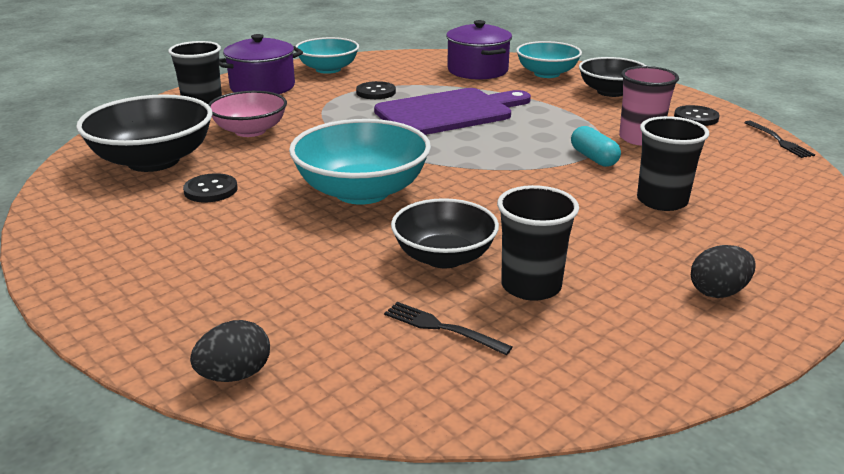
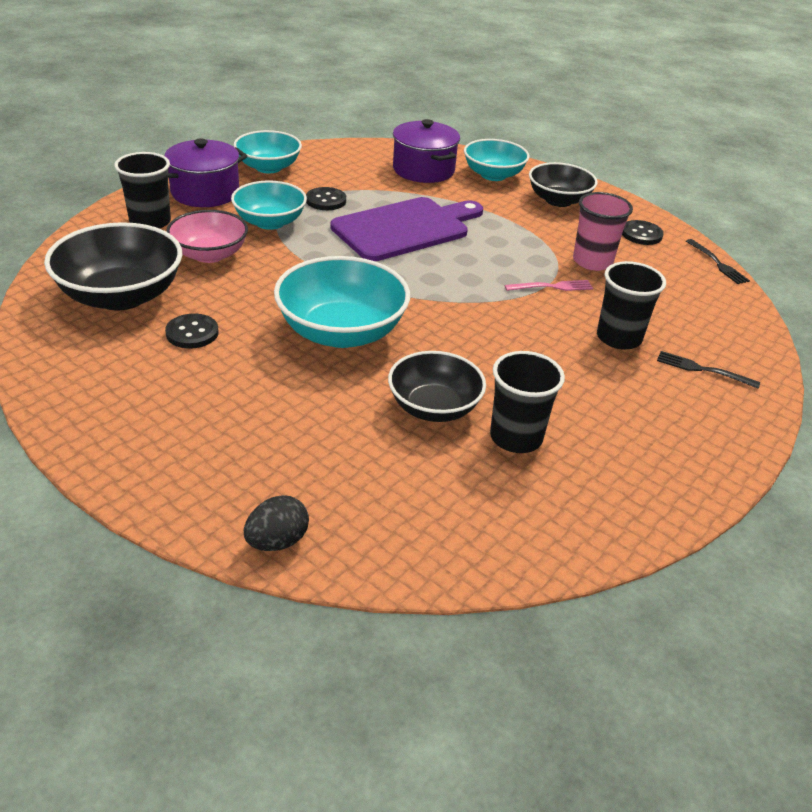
camera: 10 degrees left, 10 degrees up
(316, 107) = (270, 222): none -> turquoise bowl
(441, 328) = (446, 484): black fork -> black fork (702, 370)
(594, 158) = (552, 287): turquoise capsule -> pink fork
(718, 292) = (674, 438): black egg -> none

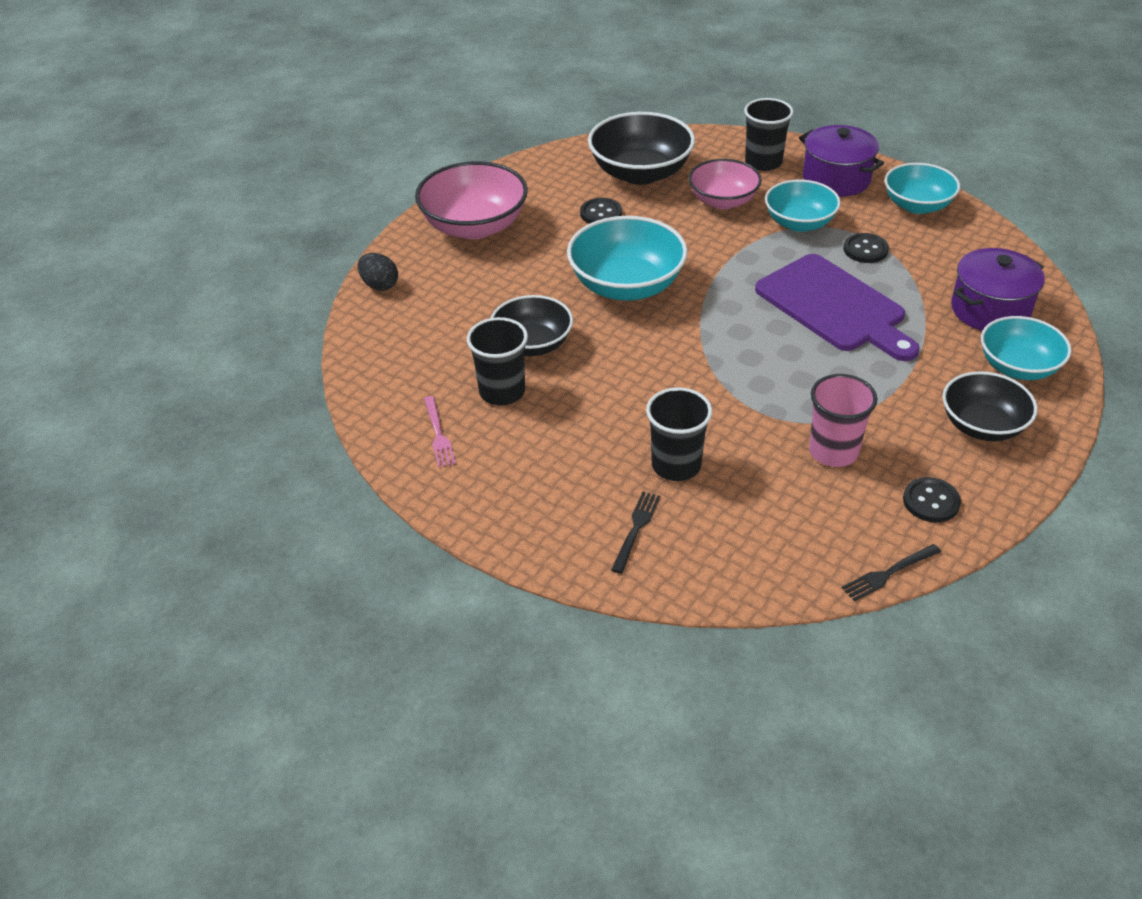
camera: 90 degrees right, 5 degrees up
(169, 438) = (474, 226): none -> pink bowl
(552, 287) = (760, 417): pink fork -> pink fork (439, 434)

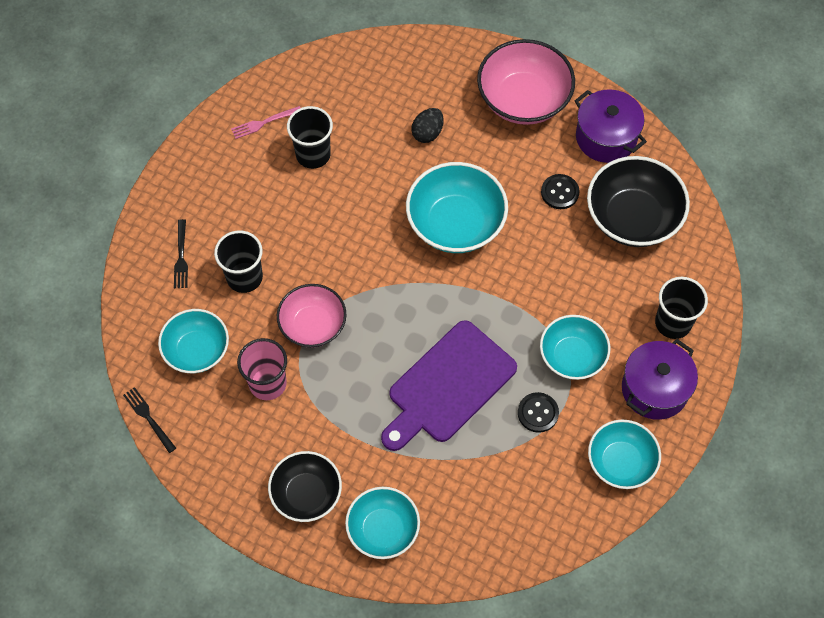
camera: 80 degrees right, 20 degrees up
(380, 285) = (431, 49): black egg -> black egg (427, 133)
(532, 344) = (370, 166): black bowl -> none
(636, 528) = (181, 257): black fork -> black fork turned 75 degrees clockwise
(723, 201) = (598, 290): pink bowl -> pink bowl (313, 325)
(784, 518) = (197, 350): none -> turquoise bowl
(931, 501) = (220, 450): black button -> none
(990, 310) = (460, 514): purple pot -> purple pot (606, 137)

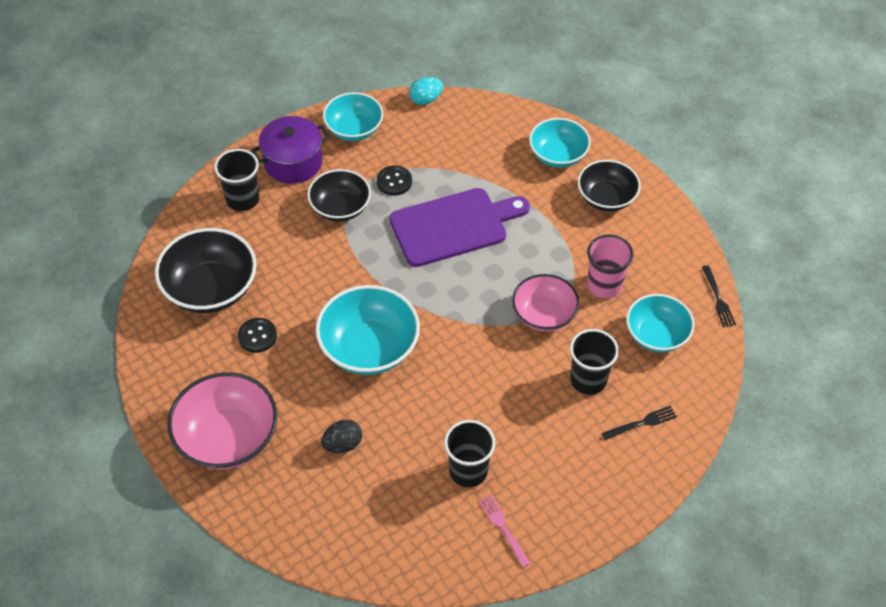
camera: 155 degrees left, 10 degrees down
(181, 257) = (642, 423): black fork -> black fork turned 45 degrees clockwise
(263, 123) = (503, 528): pink fork -> pink fork turned 120 degrees counterclockwise
(568, 542) = (426, 99): none -> turquoise egg
(572, 356) = (340, 208): turquoise bowl -> black bowl
(606, 137) = (178, 367): purple pot -> none

